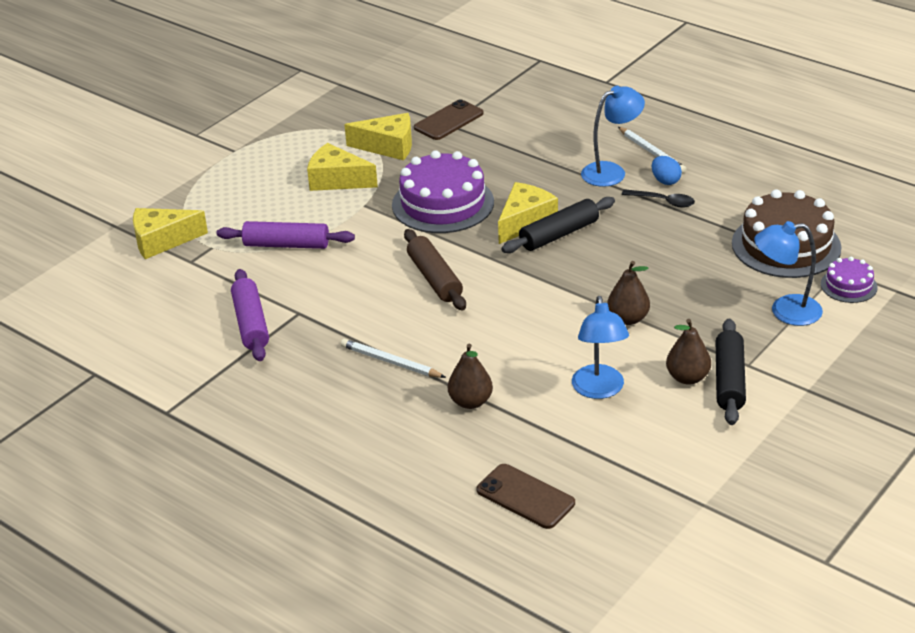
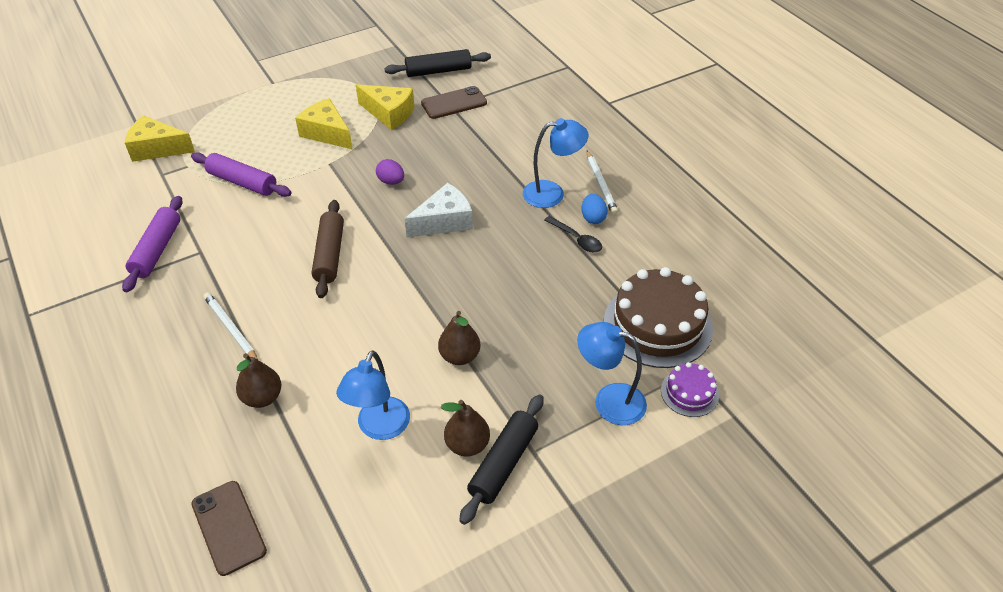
camera: 20 degrees right, 10 degrees up
(443, 203) = (391, 181): purple cake -> purple egg
(525, 222) = (444, 221): yellow cheese -> white cheese
(559, 234) = (463, 244): black rolling pin -> black rolling pin (438, 71)

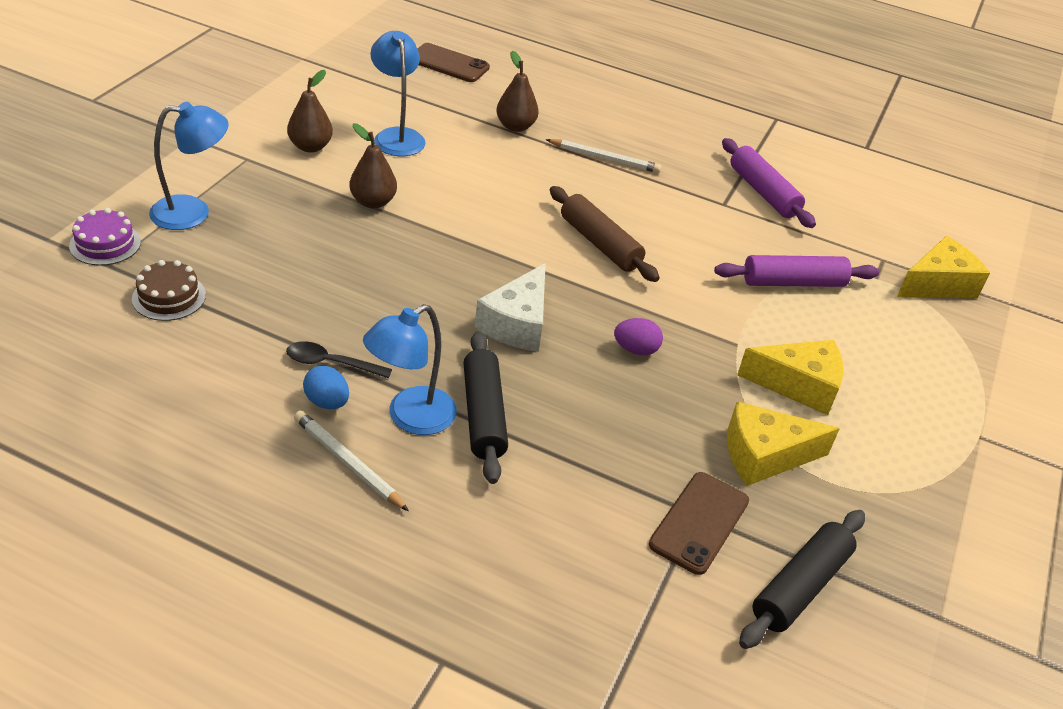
camera: 140 degrees right, 5 degrees down
(503, 463) = (268, 145): black rolling pin -> black rolling pin (483, 415)
(657, 324) = (169, 297): brown cake -> brown cake, size x0.50

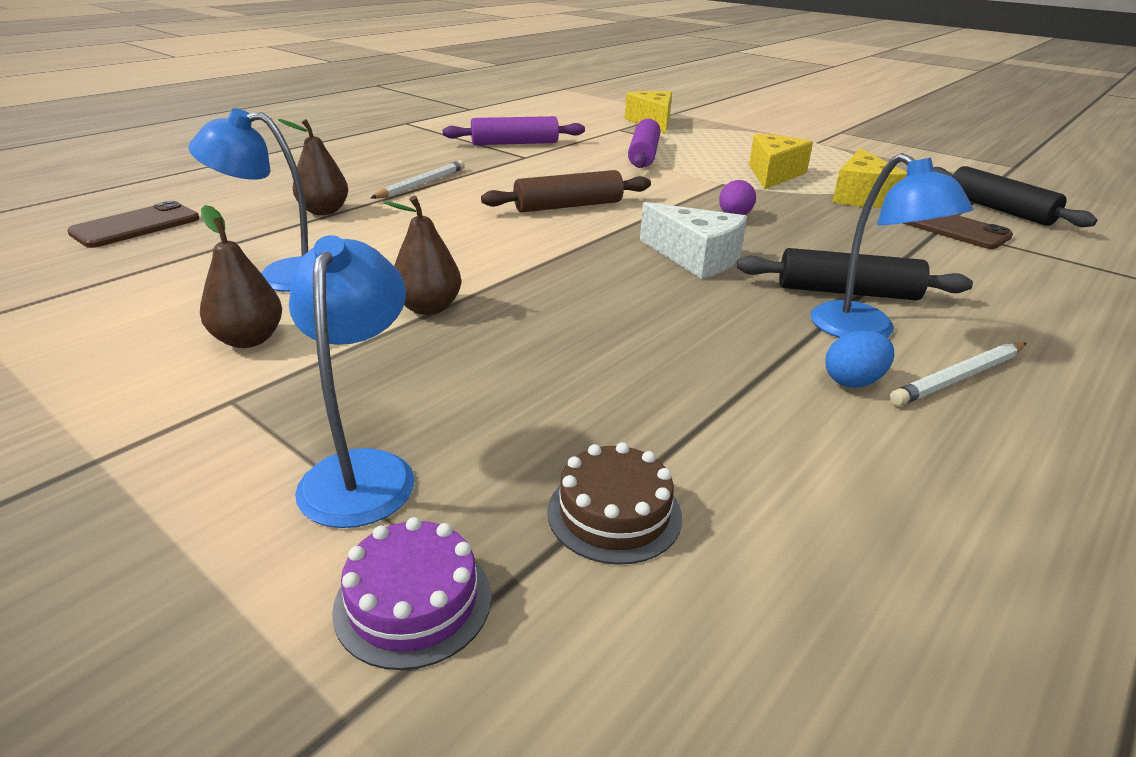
camera: 70 degrees left, 10 degrees down
(331, 363) = (776, 371): black spoon -> none

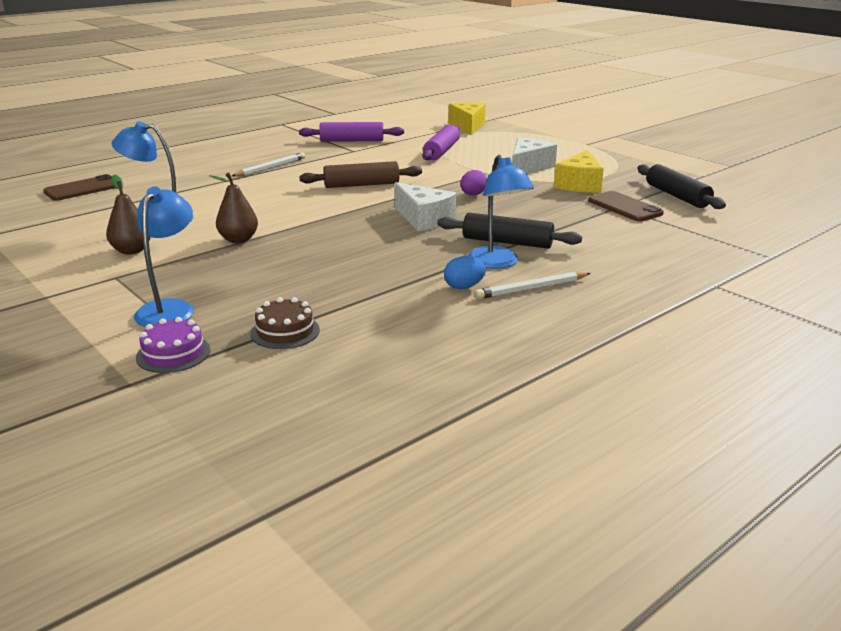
camera: 10 degrees right, 5 degrees down
(324, 211) = (199, 183): brown pear -> none
(774, 174) = (528, 167): yellow cheese -> white cheese

